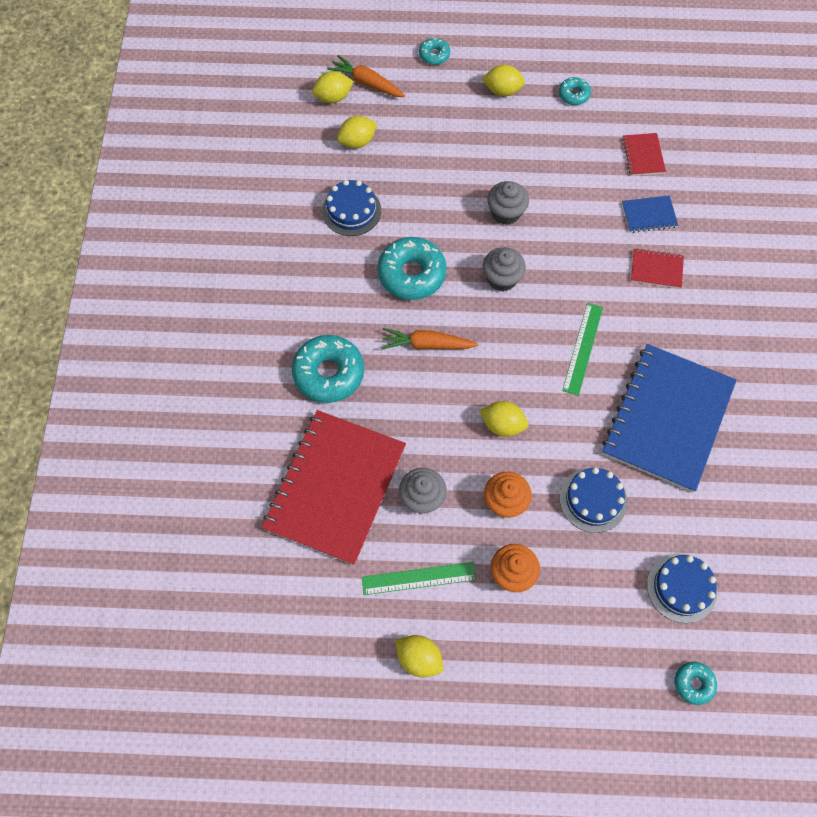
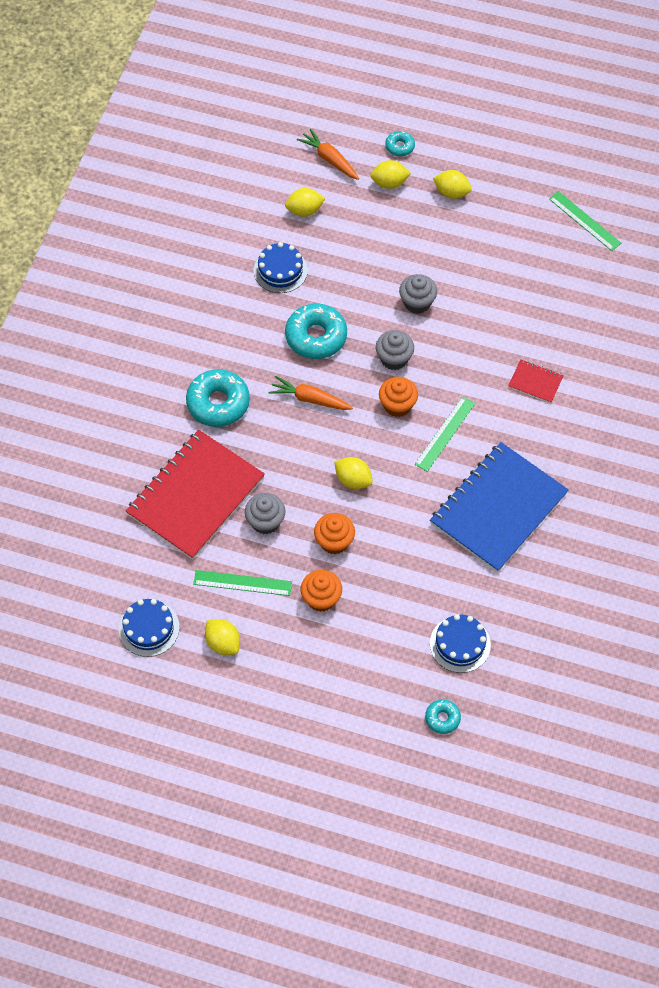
camera: 15 degrees right, 5 degrees down
(333, 97) = (295, 166): yellow lemon -> yellow lemon (389, 183)
(522, 329) = (397, 405): none -> orange cupcake
(573, 95) = (516, 211): turquoise donut -> none
(593, 500) = (409, 558): blue cake -> blue cake (149, 628)
(643, 155) = (560, 279): red notebook -> none
(645, 90) = (584, 221): none -> green ruler
(649, 215) = (546, 333): blue notebook -> none

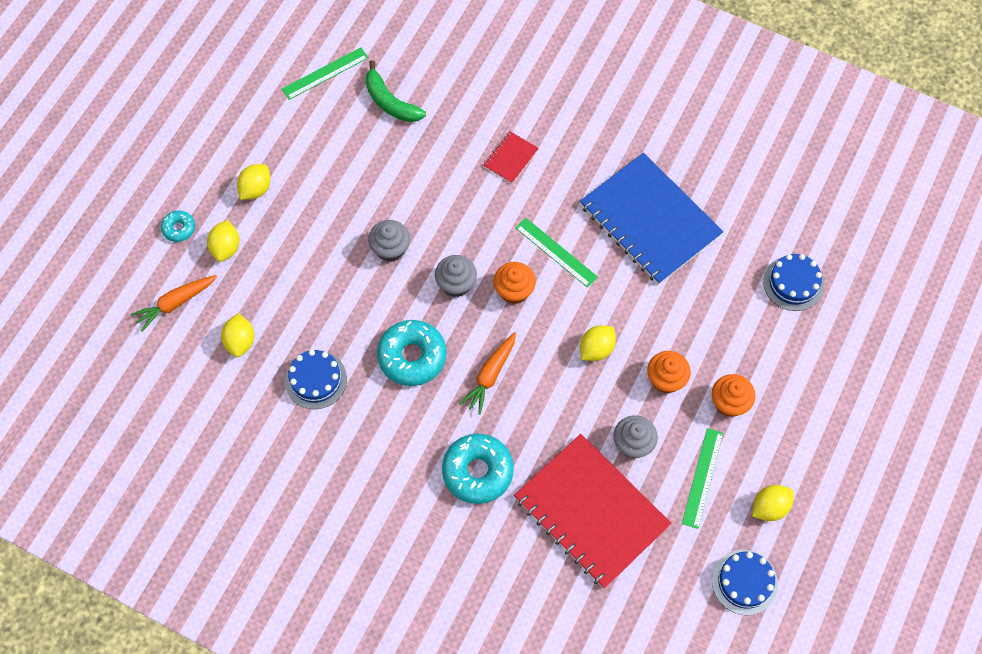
camera: 80 degrees left, 5 degrees up
(442, 718) = (869, 313): turquoise donut -> none
(569, 276) = (390, 102): none -> green banana

